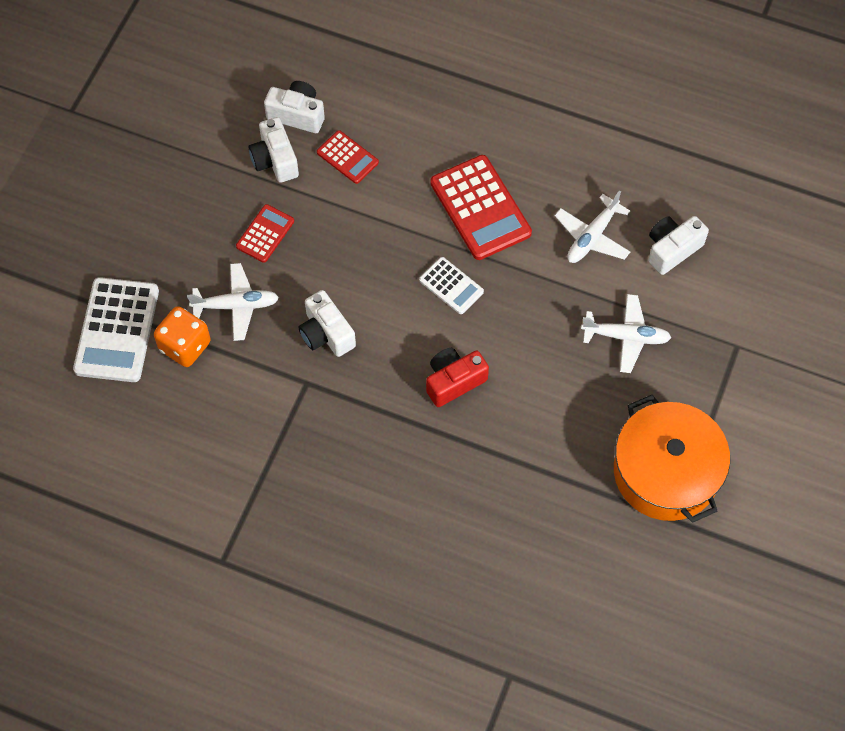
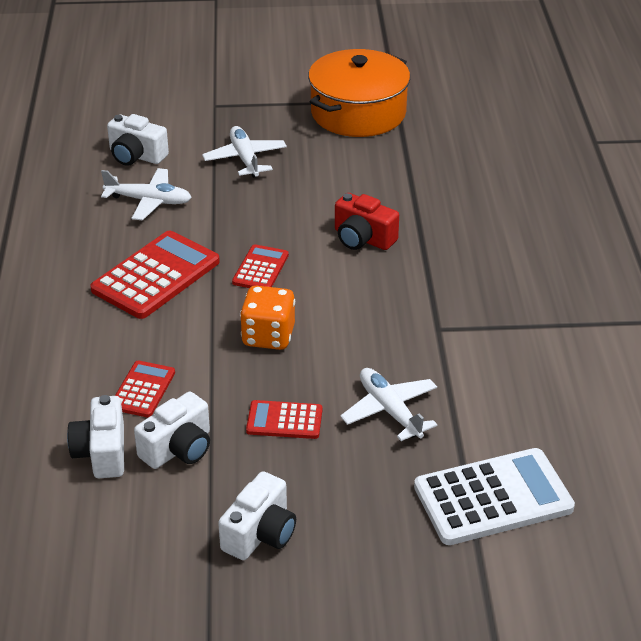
camera: 115 degrees left, 25 degrees down
(185, 346) = (467, 432): orange dice -> orange dice (268, 336)
(326, 333) = (374, 333): white camera -> white camera (260, 533)
(451, 286) = (260, 269): white calculator -> red calculator

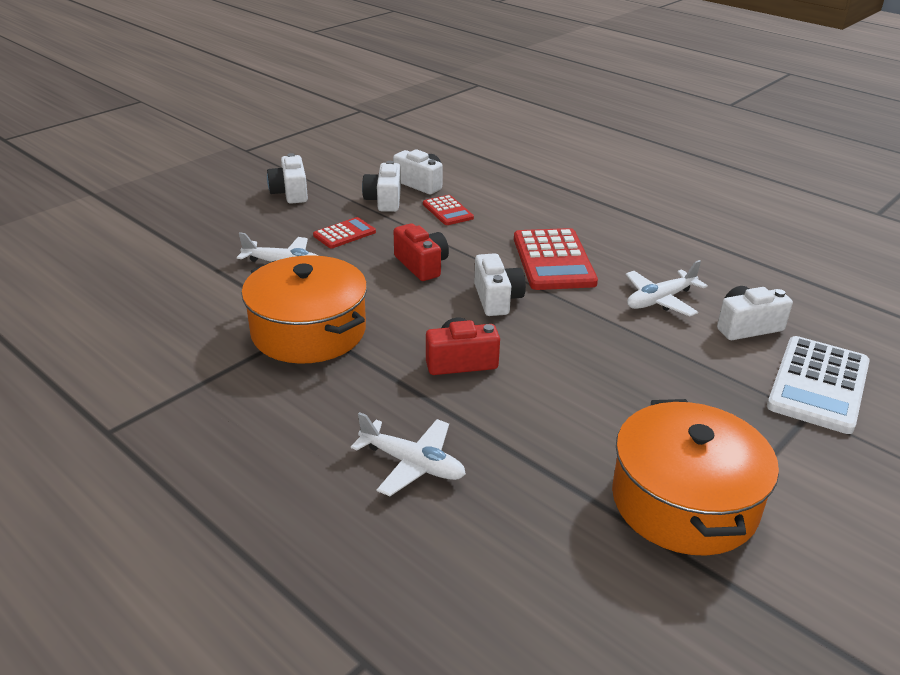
camera: 135 degrees right, 5 degrees down
(245, 159) = (672, 375): white plane -> white plane (412, 464)
(260, 269) = (497, 299): red calculator -> white camera
(268, 336) = (421, 265): orange dice -> red camera
(443, 324) = (309, 331): none -> orange pot
(493, 498) = (168, 256): white calculator -> white calculator (818, 385)

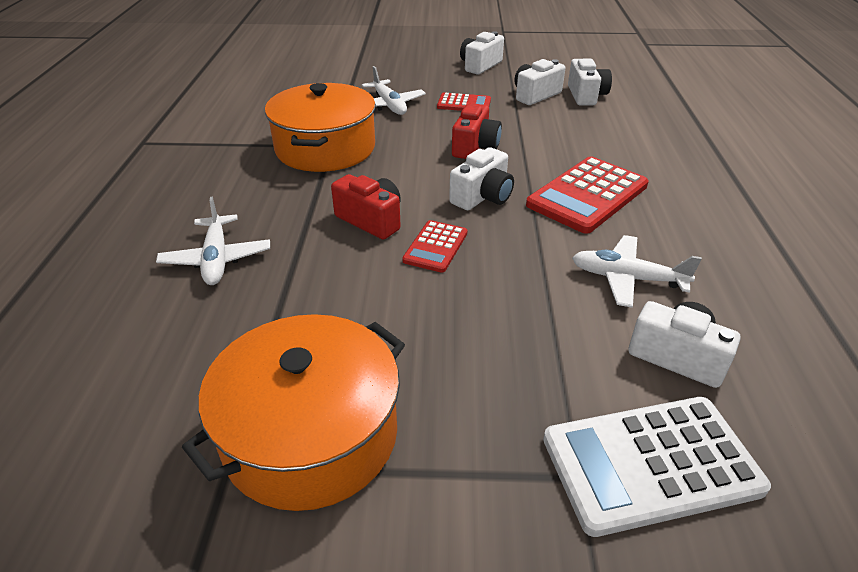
camera: 50 degrees right, 5 degrees up
(447, 211) = (569, 121): red calculator -> red calculator (435, 247)

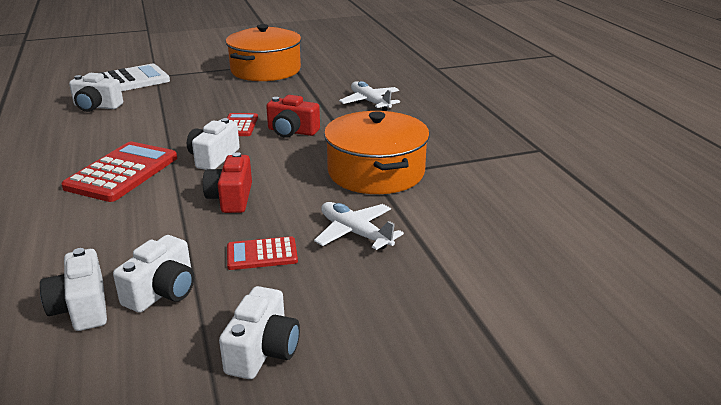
camera: 160 degrees right, 10 degrees down
(627, 278) = (110, 130): white plane -> none

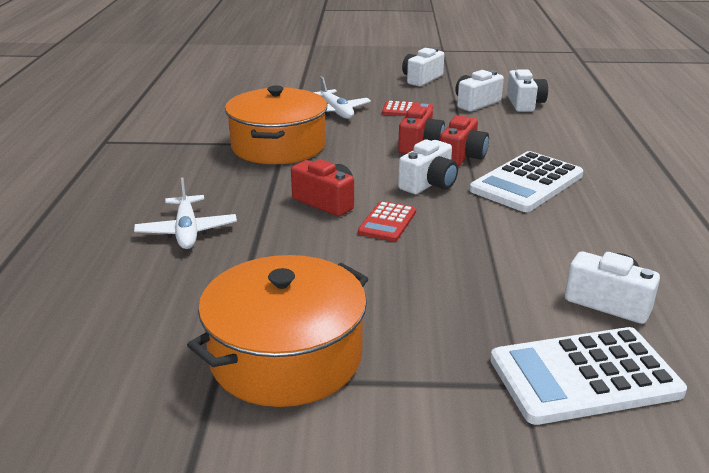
camera: 160 degrees left, 0 degrees up
(122, 172) = (526, 183): red calculator -> white calculator
(183, 191) = (462, 156): none -> red camera

